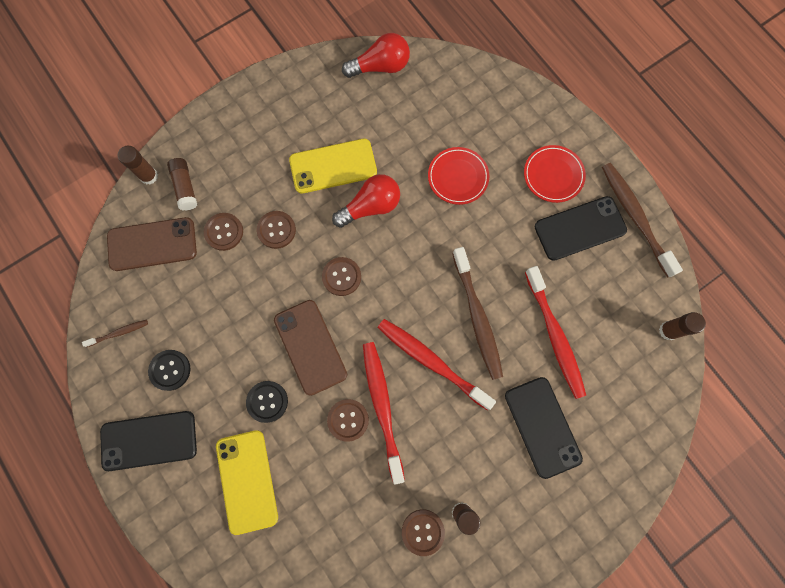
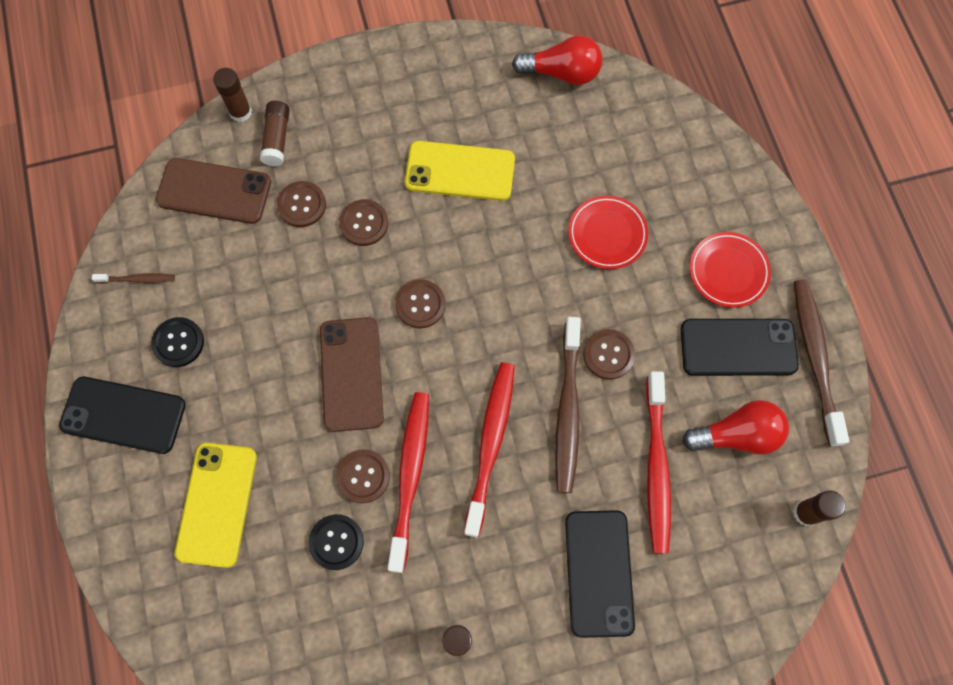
camera: 20 degrees right, 5 degrees down
(267, 401) = (276, 420): black button -> black button (336, 542)
(370, 207) = (486, 234): red light bulb -> red light bulb (736, 435)
(423, 532) = (402, 644): brown button -> brown button (608, 355)
(431, 362) = (490, 444): red toothbrush -> red toothbrush turned 45 degrees clockwise

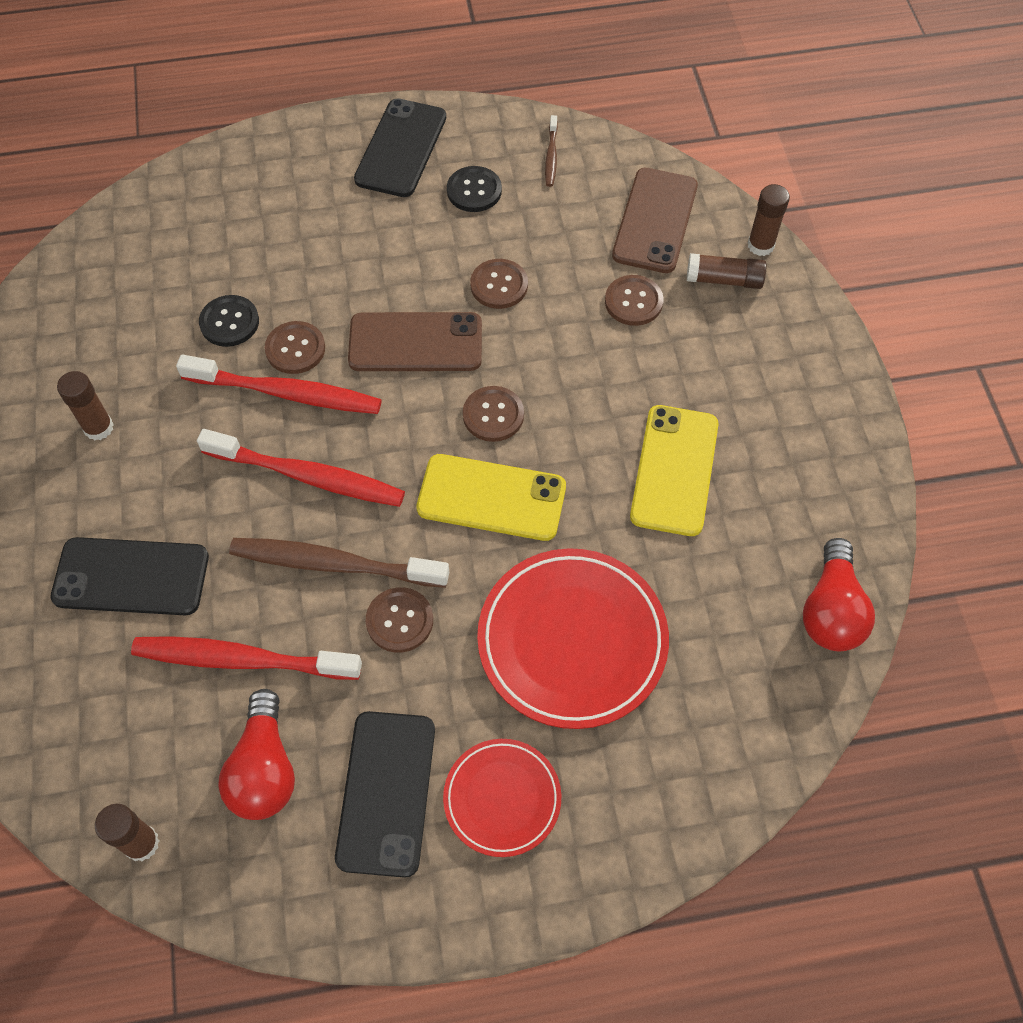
camera: 95 degrees right, 10 degrees down
(217, 504) = (292, 223): yellow phone -> yellow phone (491, 498)
(364, 223) = (605, 362): brown button -> brown button (499, 285)
(607, 234) = (572, 640): red plate -> red plate, size x1.72
(815, 358) = (355, 902): brown toothbrush -> none

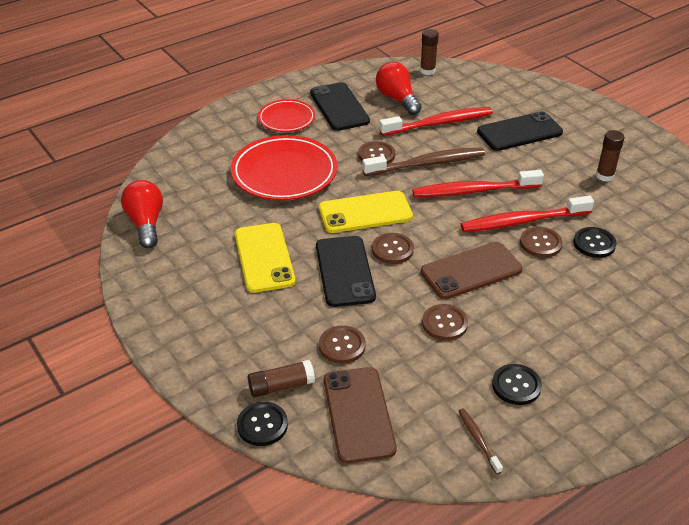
camera: 155 degrees right, 20 degrees down
(401, 148) = (601, 399): black phone -> black phone (344, 271)
(760, 245) = (262, 425): brown glue stick -> black button

